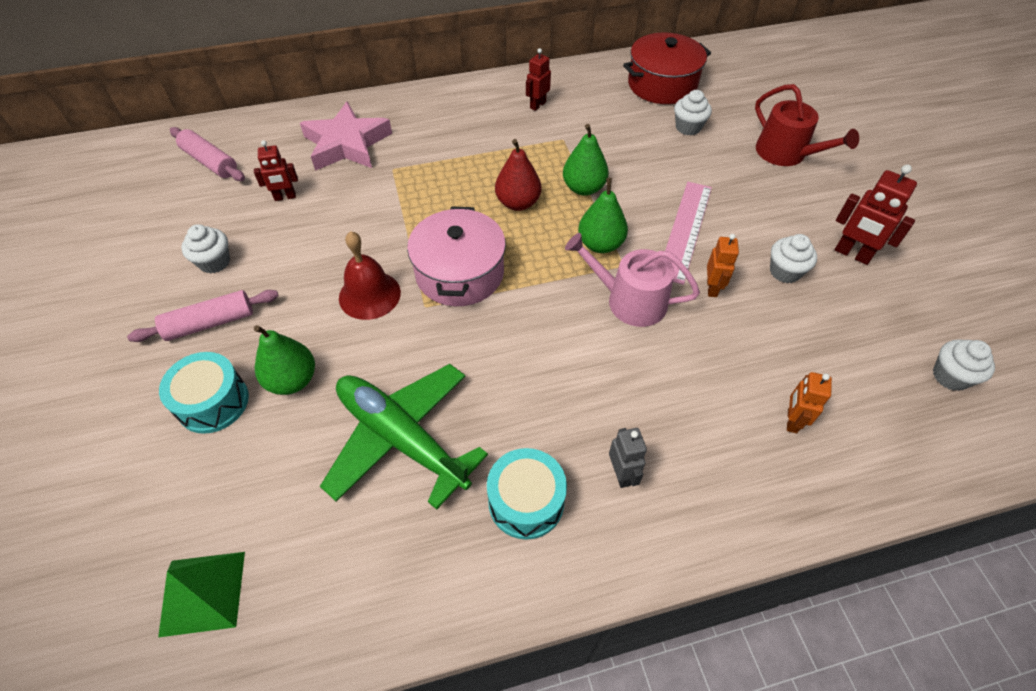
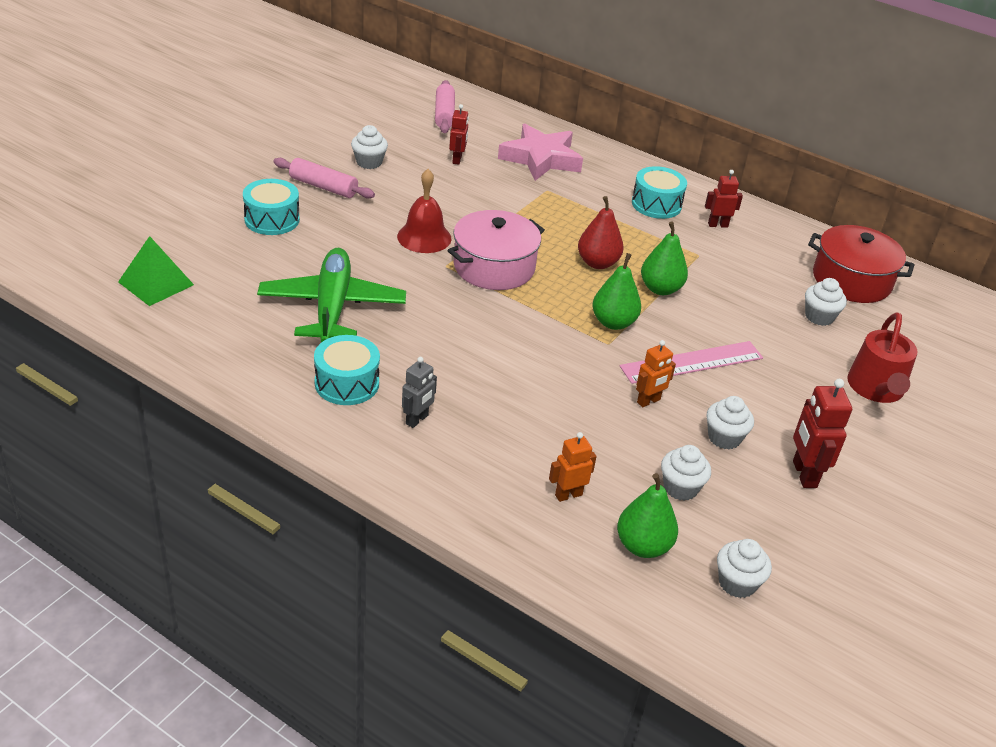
camera: 45 degrees right, 15 degrees down
(285, 197) = (457, 159): red robot -> red robot turned 120 degrees counterclockwise
(292, 380) = (322, 241): green pear -> green pear (643, 546)
(479, 120) = (656, 204): none -> turquoise drum
(629, 300) = (577, 361): pink watering can -> none
(826, 338) = (680, 488): none -> white cupcake

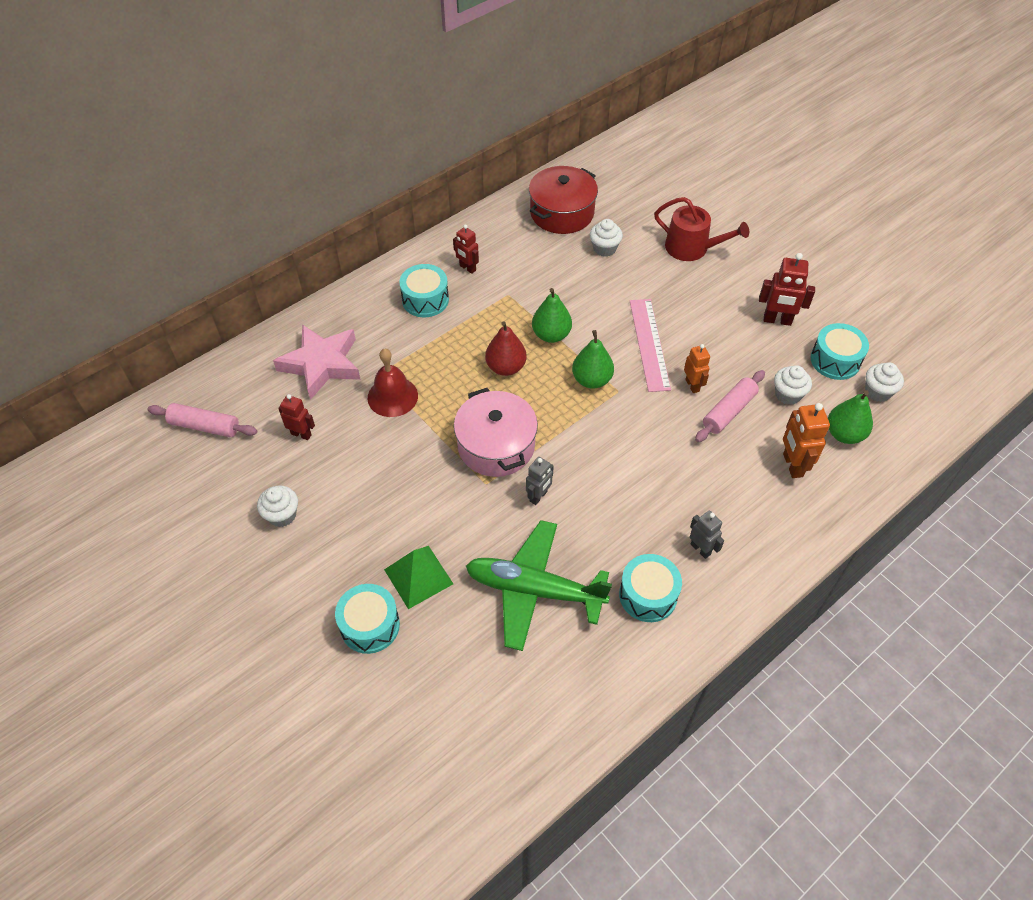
camera: 70 degrees left, 15 degrees up
(156, 283) = (464, 754): green pyramid -> green pyramid (418, 576)
(323, 187) = (319, 566): pink rolling pin -> pink rolling pin (729, 411)
(424, 237) = (435, 491): red bell -> red bell (392, 396)
(443, 300) = (538, 496): none -> grey robot
(568, 495) = (792, 465): orange robot -> orange robot, size x1.52
(717, 225) = (467, 268): red robot -> red robot turned 60 degrees counterclockwise
(724, 438) = (737, 352): white cupcake -> none
(768, 535) = (835, 360): none -> turquoise drum

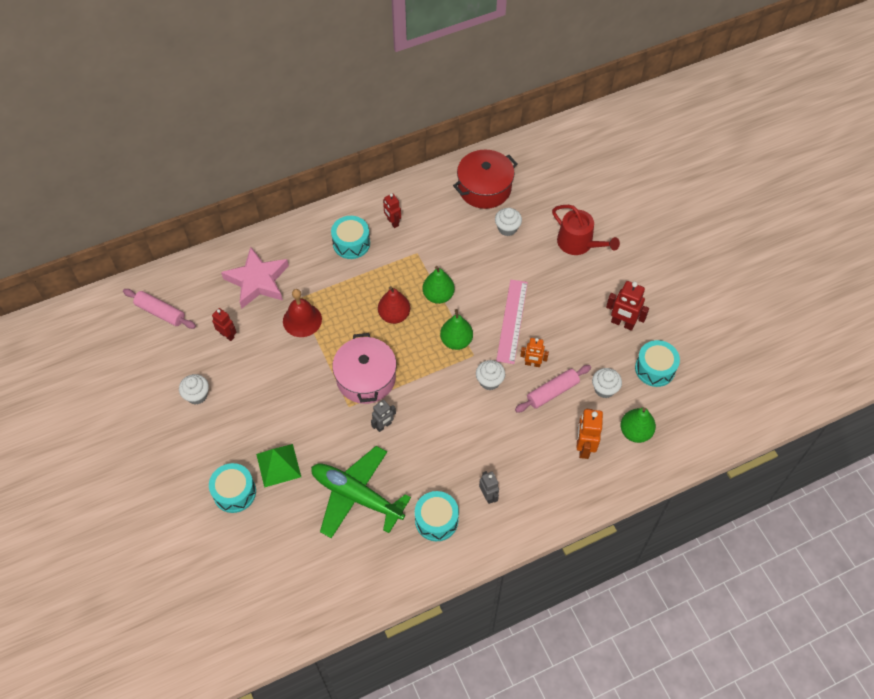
camera: 15 degrees right, 5 degrees up
(692, 385) = (532, 364): orange robot -> orange robot turned 105 degrees clockwise
(877, 392) = (677, 403): white cupcake -> white cupcake (489, 381)

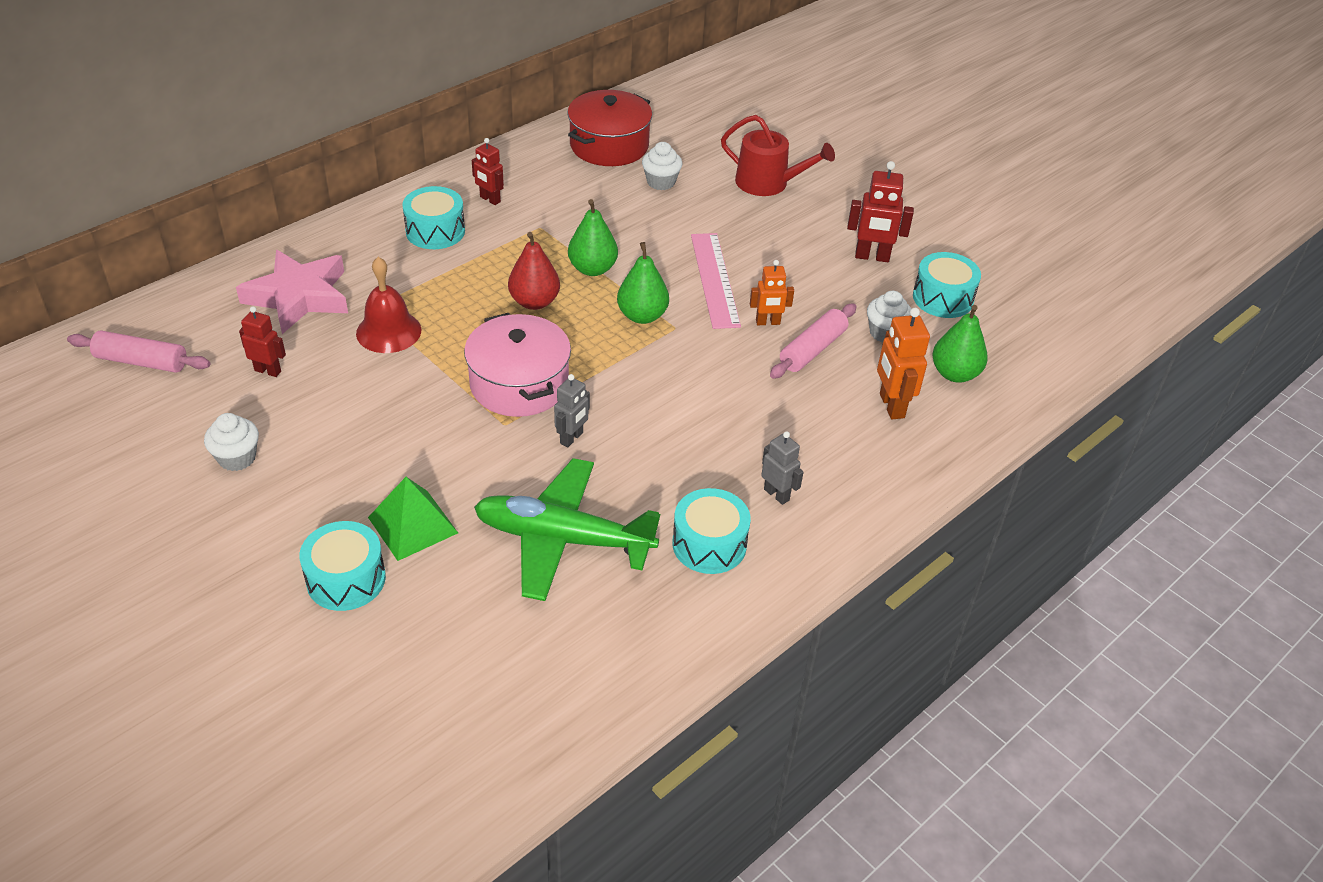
camera: 20 degrees left, 15 degrees down
(489, 381) = (713, 353): white cupcake -> none

